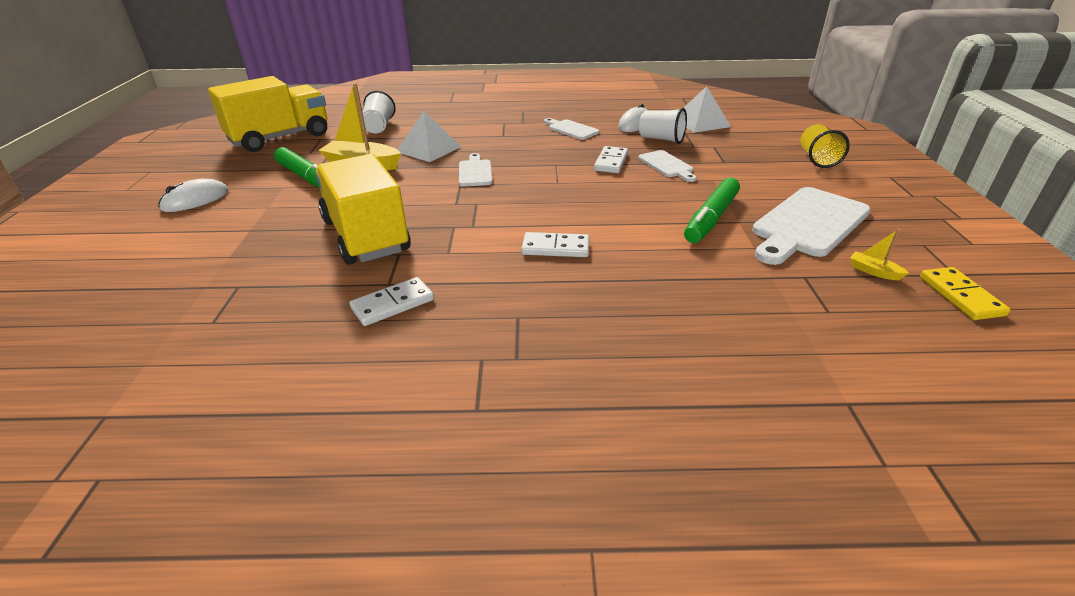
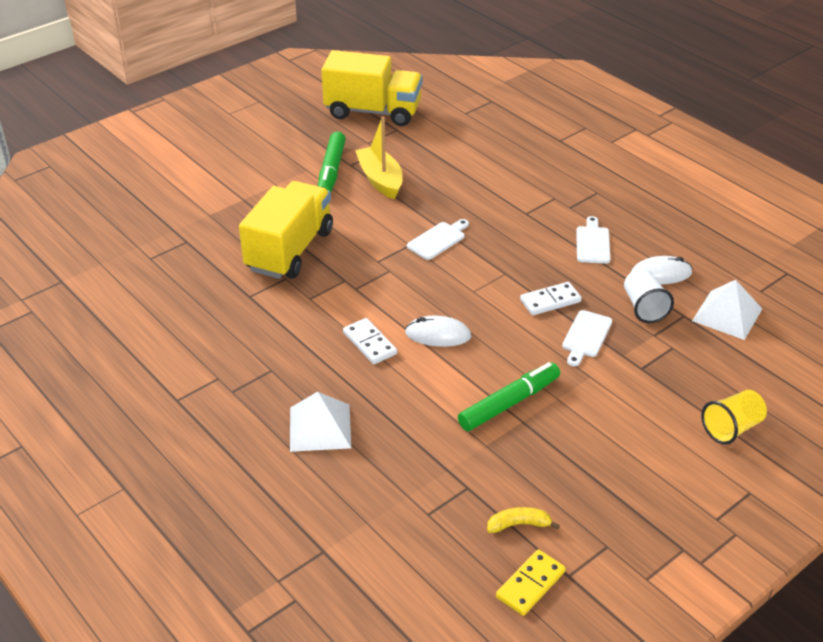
camera: 50 degrees right, 5 degrees up
(195, 200) = (249, 150): white mouse -> white mouse (438, 335)
(379, 127) = (454, 141): white cup -> none
(393, 304) = (231, 312): white domino -> none
(429, 149) = (448, 192): white pyramid -> white pyramid (320, 427)
(711, 218) = (509, 403): green marker -> green marker turned 150 degrees clockwise
(808, 224) = (564, 463): white cutting board -> none
(873, 271) = (519, 524): yellow boat -> yellow banana

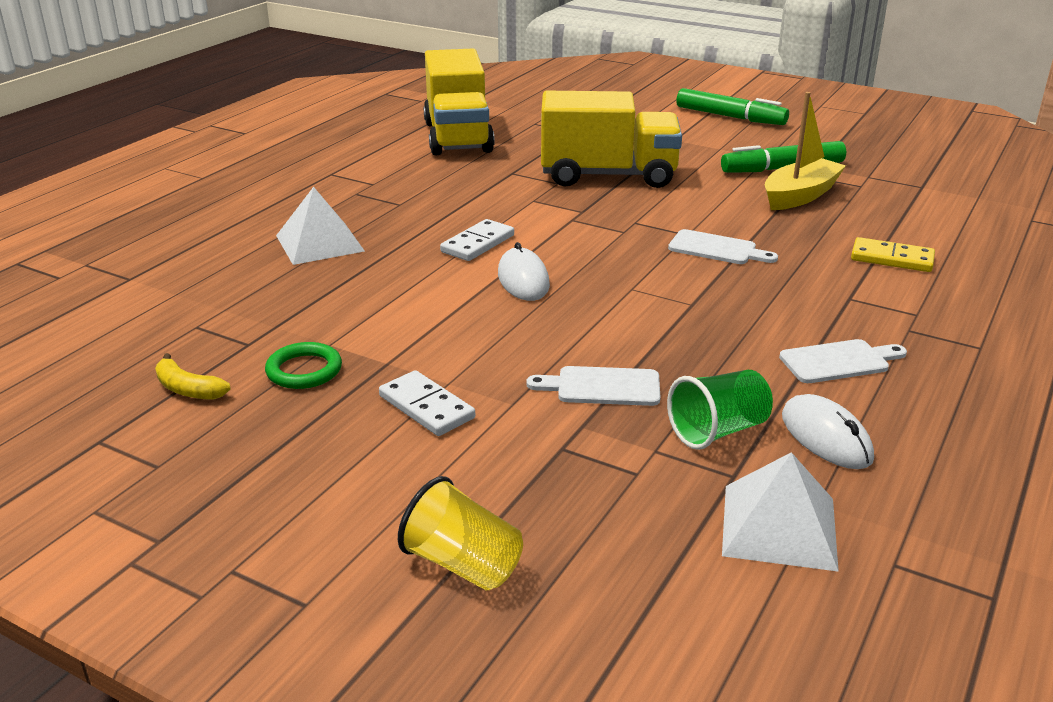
camera: 70 degrees right, 10 degrees down
(373, 111) = (939, 167): yellow truck -> yellow truck (458, 137)
(509, 403) = (418, 347): green marker -> green marker (730, 117)
(516, 462) = (304, 370): none -> green ring
(519, 524) = (188, 389): yellow banana -> yellow banana turned 150 degrees clockwise
(530, 584) = (81, 413): yellow domino -> yellow domino (892, 259)
(550, 301) = (660, 346): white domino -> white domino (426, 407)
(644, 307) = (718, 431): white cup -> green cup

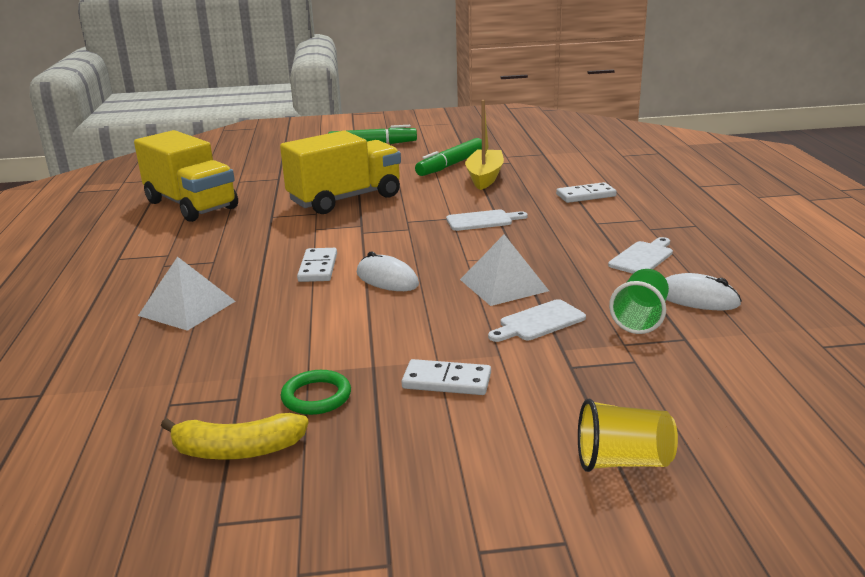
camera: 35 degrees left, 5 degrees down
(188, 389) = (237, 450): yellow banana -> yellow banana, size x1.50
(779, 526) = (747, 354): white pyramid -> white pyramid (503, 285)
(892, 259) = (586, 195): yellow domino -> white domino

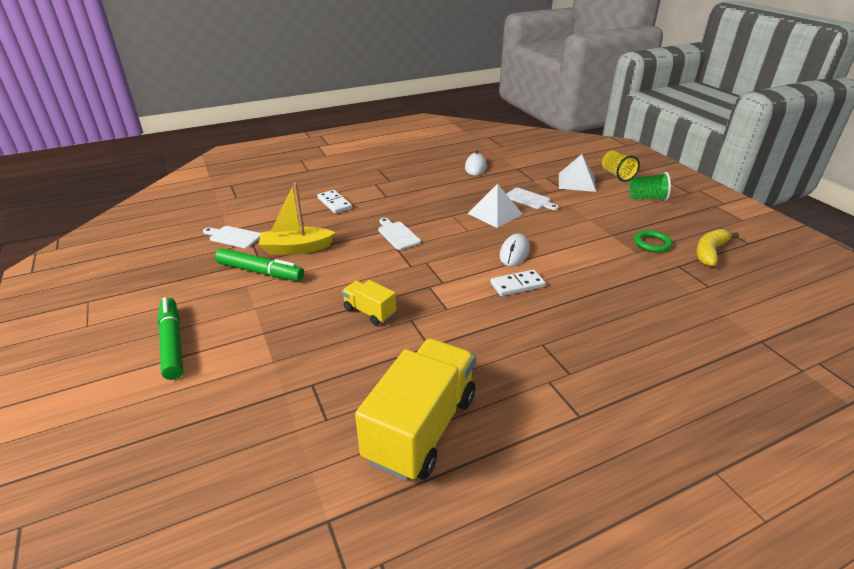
camera: 110 degrees left, 10 degrees up
(187, 308) = (619, 325): white pyramid -> white pyramid (576, 182)
(237, 450) = (710, 252): yellow banana -> yellow banana turned 120 degrees counterclockwise
(345, 199) = (369, 312): yellow truck -> yellow truck, size x0.49
(446, 381) = (604, 214): white domino -> none
(640, 319) = (506, 177): green cup -> green cup (647, 198)
(642, 257) = (434, 180): white cutting board -> white cutting board (233, 237)

